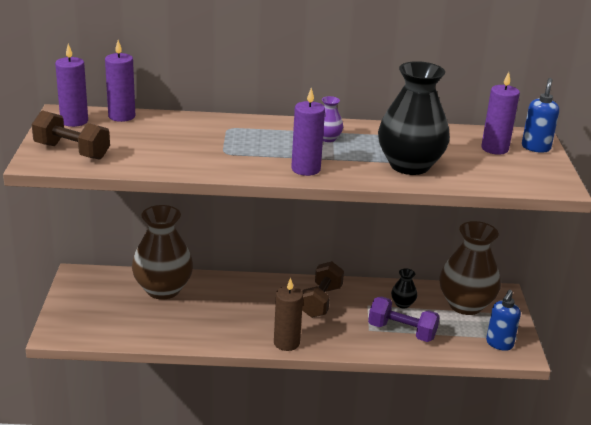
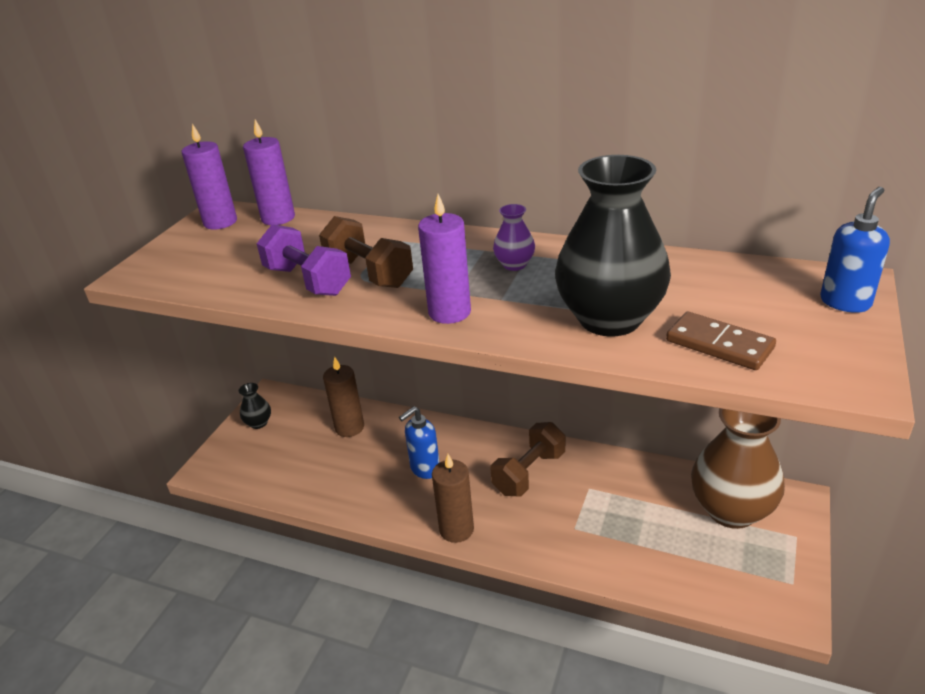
camera: 25 degrees right, 5 degrees up
(72, 151) = (182, 263): brown dumbbell -> brown dumbbell (369, 273)
(163, 289) = (349, 427): brown vase -> brown candle
(402, 304) = (639, 494): black vase -> black vase (258, 423)
(402, 331) = (619, 539): purple dumbbell -> purple dumbbell (307, 281)
(479, 174) = (719, 344): none -> brown domino
(494, 148) = (769, 299): purple candle -> none
(499, 344) = (760, 587): blue soap dispenser -> blue soap dispenser (424, 469)

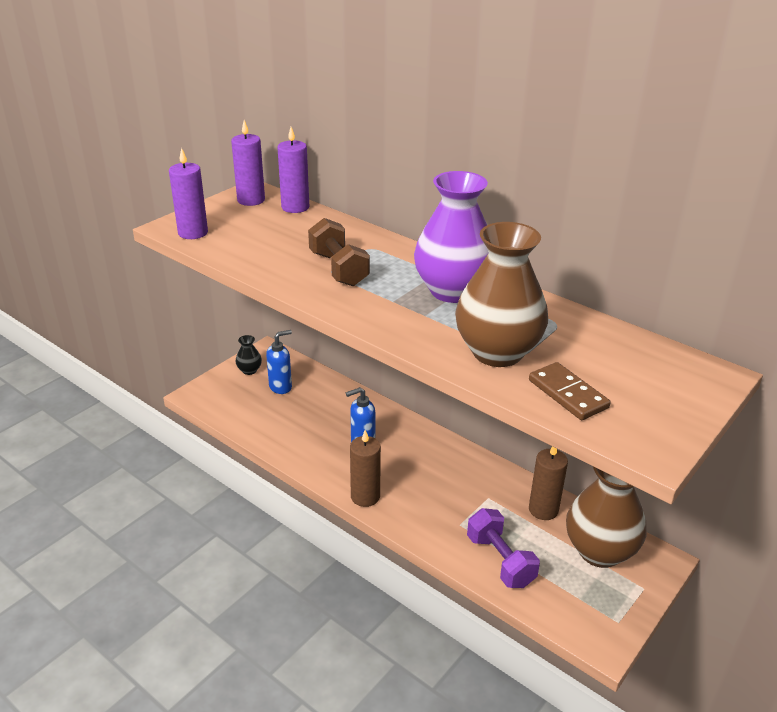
camera: 15 degrees right, 0 degrees up
(307, 281) = (290, 264): purple dumbbell -> purple dumbbell (500, 561)
(349, 427) = (318, 394): brown candle -> brown candle (543, 509)
(449, 312) = (380, 315): purple candle -> purple candle (193, 233)
(514, 264) = (452, 291): purple vase -> purple vase, size x2.32
(529, 473) = (445, 471): brown dumbbell -> none
(609, 319) = (497, 352): black vase -> brown vase
(845, 302) = (696, 390): blue soap dispenser -> blue soap dispenser (281, 387)

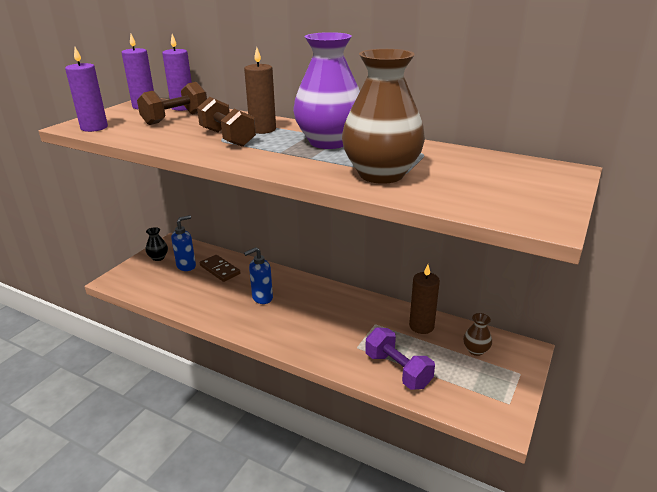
camera: 10 degrees left, 5 degrees down
(284, 227) = (175, 118): none -> brown dumbbell
(365, 496) = (272, 337): brown candle -> brown candle (262, 129)
(567, 394) = (453, 194): brown domino -> brown domino (220, 270)
(599, 551) = (475, 350): brown vase -> brown vase, size x0.43

